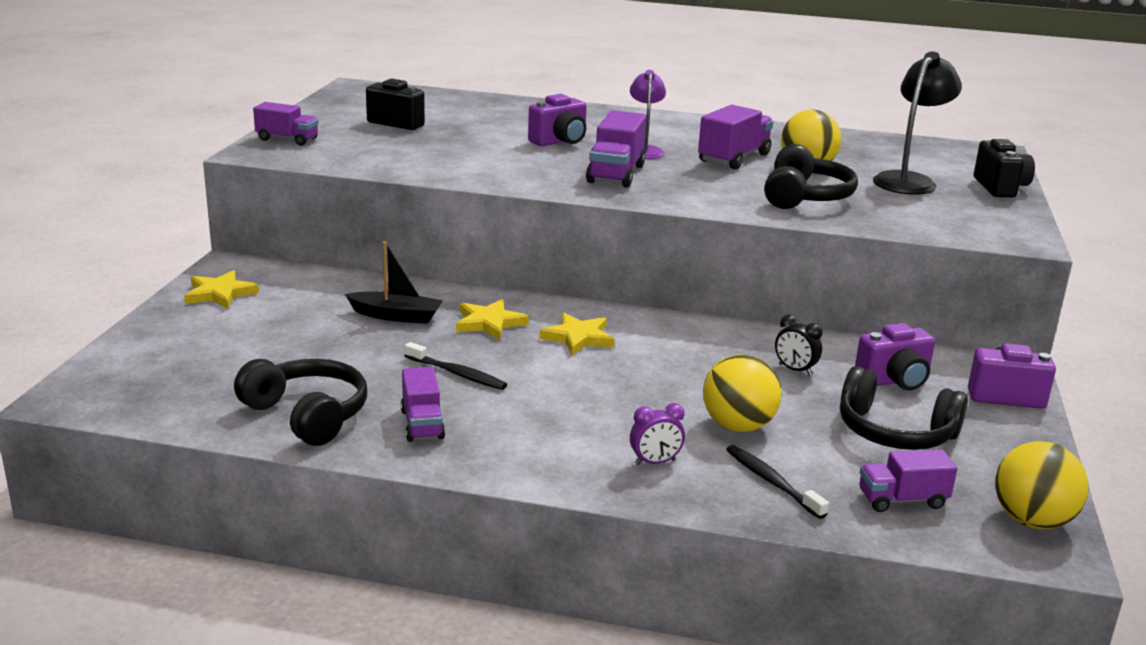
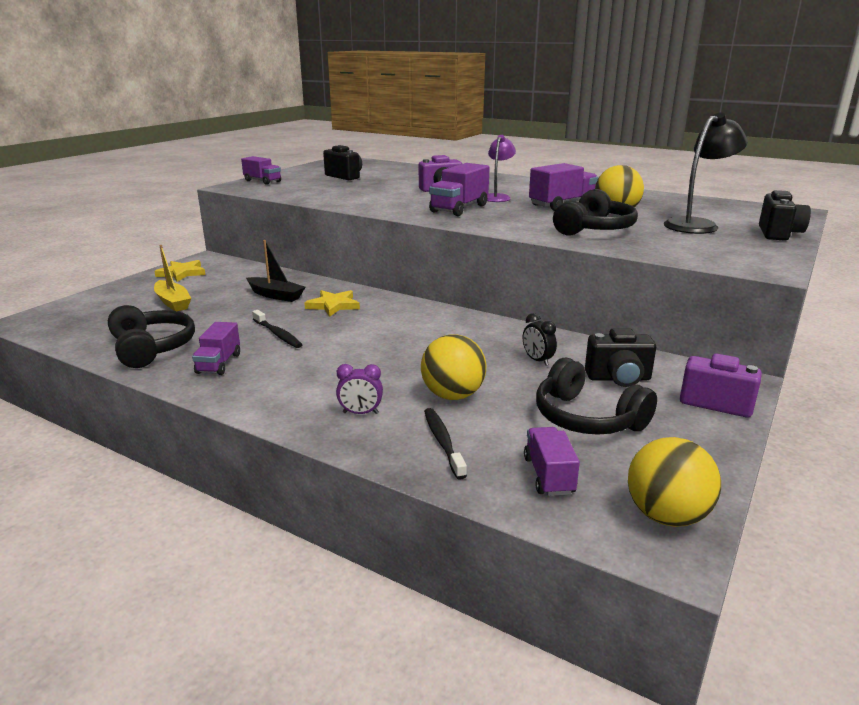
camera: 20 degrees right, 0 degrees up
(259, 342) = (173, 302): none -> yellow boat
(578, 337) = (387, 321): yellow star -> none
(894, 381) = (618, 378): purple camera -> black camera
(902, 500) = (549, 475): purple truck -> purple truck turned 75 degrees clockwise

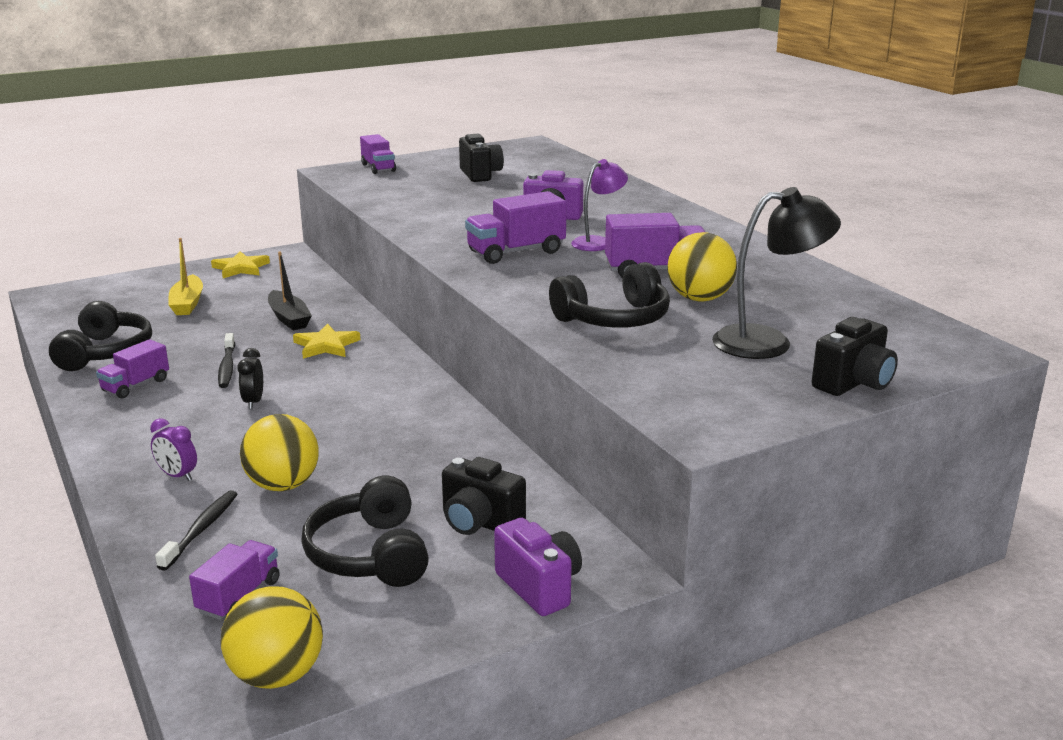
camera: 30 degrees right, 0 degrees up
(537, 360) = (429, 473): black clock -> black clock (253, 402)

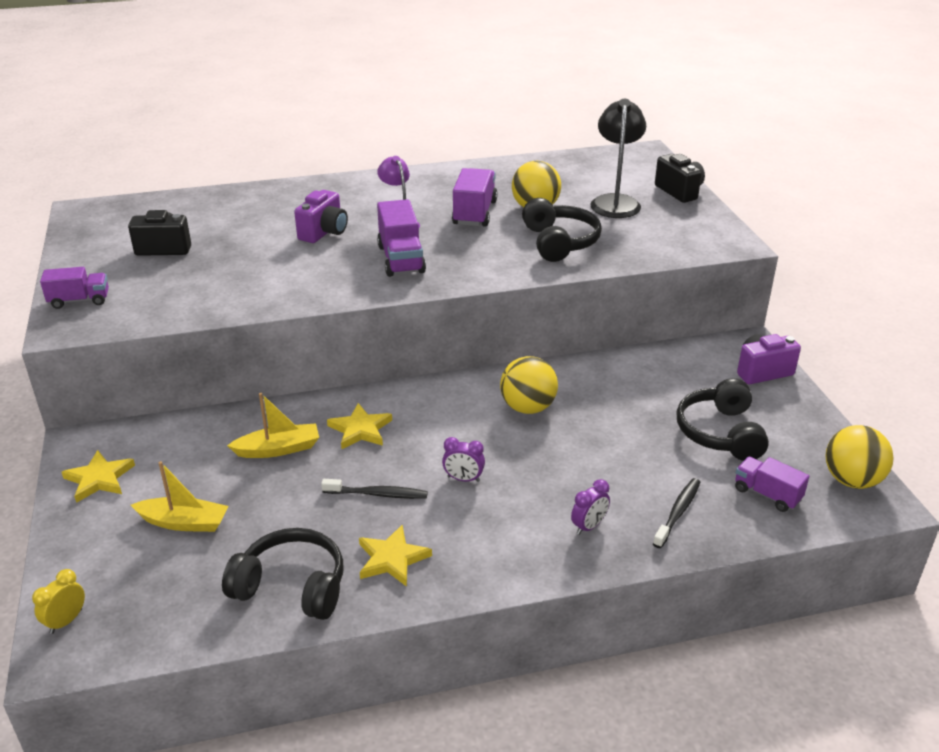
camera: 75 degrees left, 10 degrees up
(81, 290) = (66, 621): none -> yellow clock
(135, 385) = (392, 558): purple truck -> yellow star
(201, 530) = (677, 512): black toothbrush -> black toothbrush turned 90 degrees clockwise
(253, 402) = (463, 479): black clock -> purple clock
(283, 485) = (618, 468): yellow ball -> yellow ball (528, 407)
(289, 318) = (278, 449): black boat -> yellow boat
(370, 554) = (720, 433): black headphones -> black headphones turned 90 degrees clockwise
(480, 522) = (687, 383): black camera -> none

